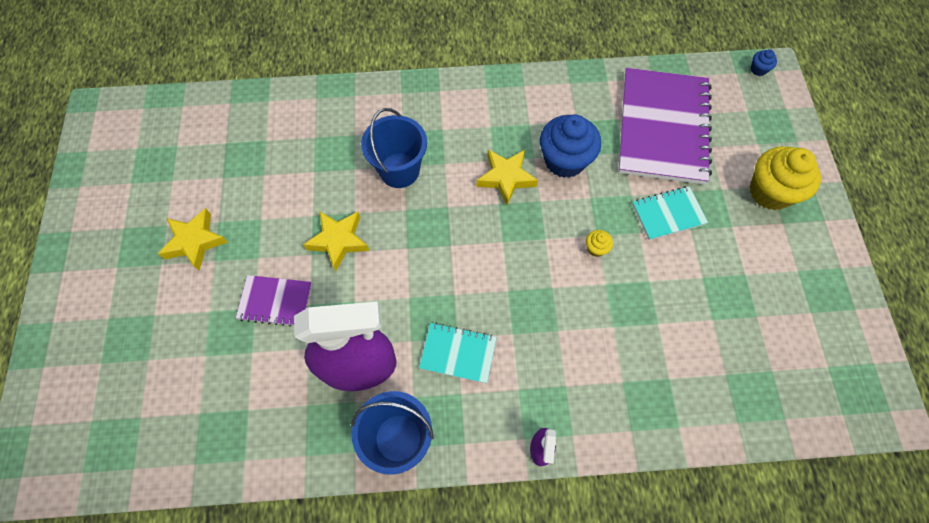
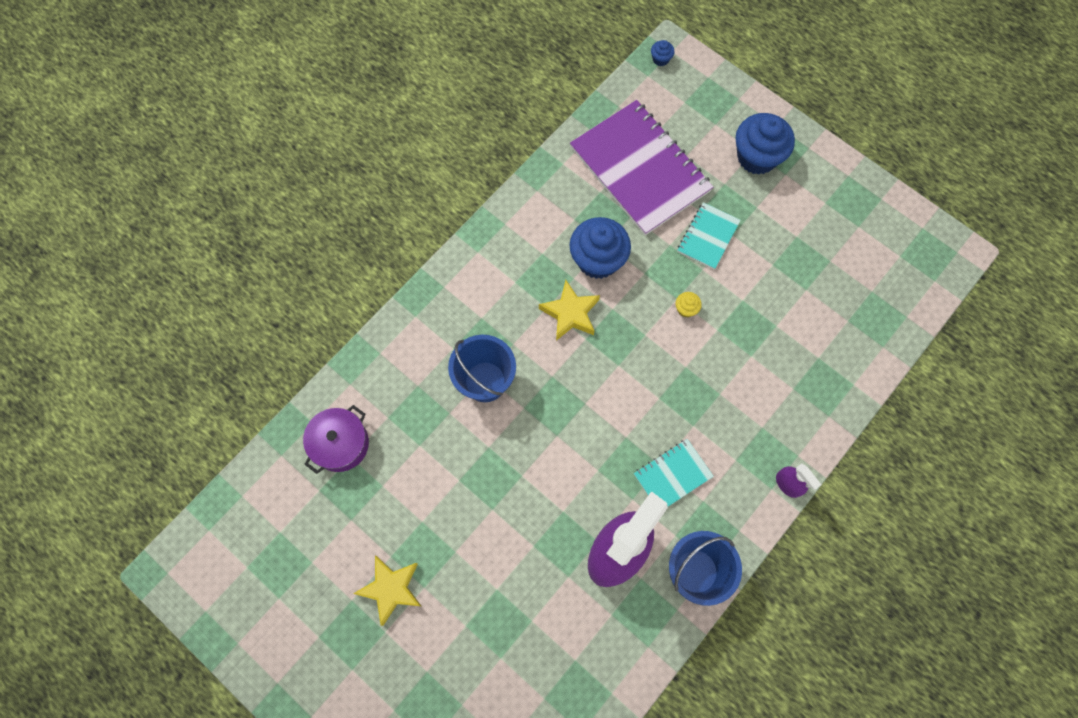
camera: 45 degrees left, 5 degrees up
(269, 127) = (340, 444): none -> purple pot
(275, 301) = (506, 569): purple notebook -> none
(338, 241) = (501, 479): yellow star -> none
(770, 192) = (757, 157): yellow cupcake -> blue cupcake

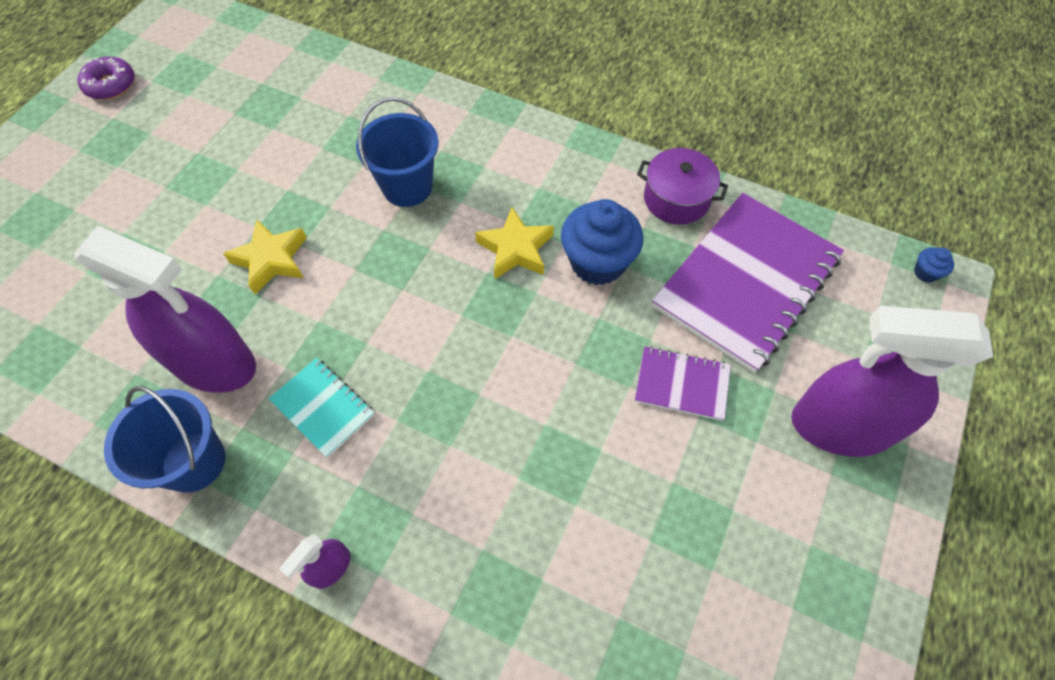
camera: 75 degrees right, 10 degrees down
(271, 639) = (111, 85): none -> purple donut
(340, 444) = (313, 86): purple pot -> purple pot (676, 199)
(391, 589) = (162, 161): yellow star -> yellow star (271, 260)
(686, 309) = (563, 377): yellow cupcake -> none
(708, 237) = (681, 384): turquoise notebook -> purple notebook
(757, 157) = (839, 426): blue cupcake -> purple spray bottle

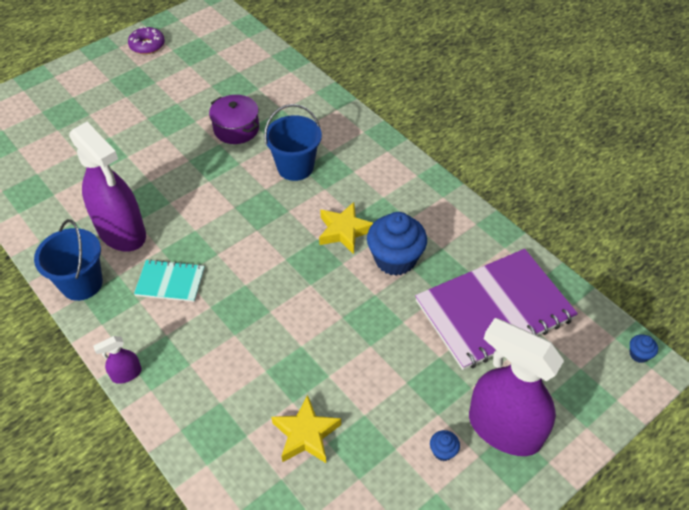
camera: 25 degrees right, 10 degrees down
(271, 260) = (186, 183): yellow star -> yellow star (306, 434)
(323, 408) = (170, 282): turquoise notebook -> turquoise notebook turned 60 degrees counterclockwise
(676, 199) = (476, 237): purple pot -> purple pot (236, 129)
(681, 384) = (407, 358): purple notebook -> none
(789, 487) = (443, 451): none -> blue cupcake

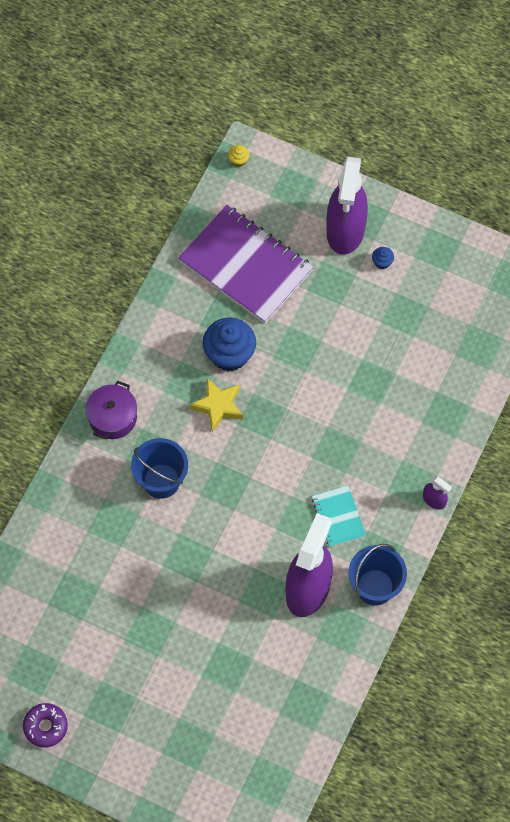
camera: 115 degrees left, 15 degrees up
(236, 129) = (135, 560): purple pot -> purple pot (112, 417)
(306, 434) = (415, 353): yellow star -> none
(639, 354) = (238, 160): blue cupcake -> yellow cupcake

